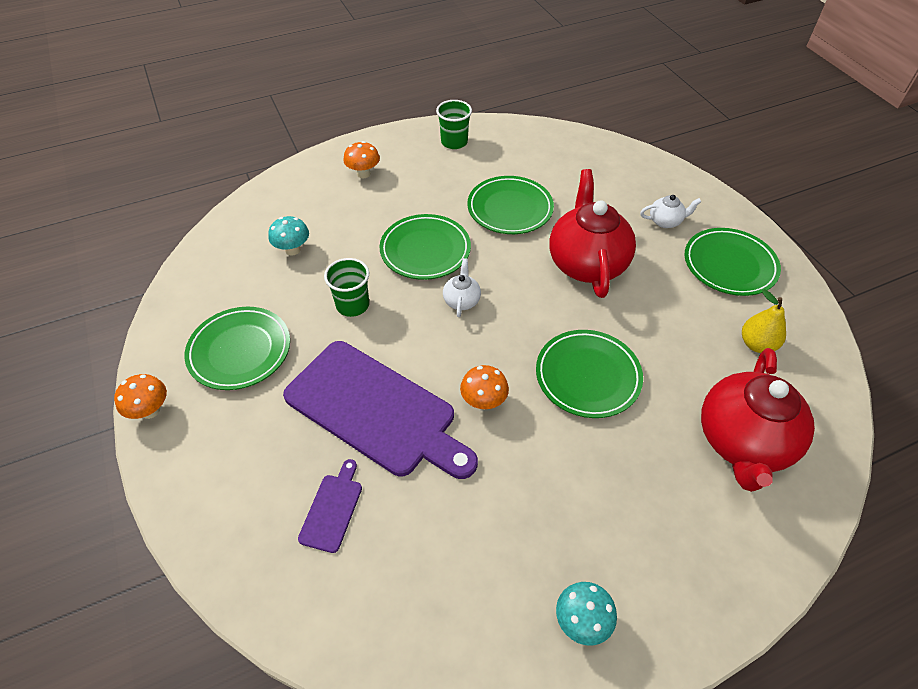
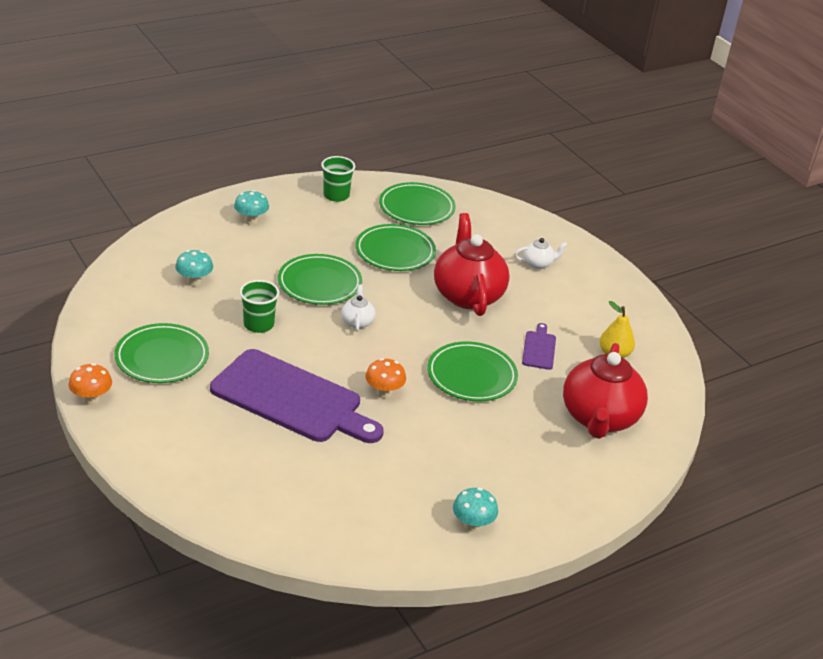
camera: 10 degrees left, 15 degrees down
(332, 509) = (266, 462): purple cutting board -> purple cutting board (539, 348)
(363, 174) = (251, 221): orange mushroom -> turquoise mushroom
(729, 265) = (594, 298): green plate -> green plate (416, 208)

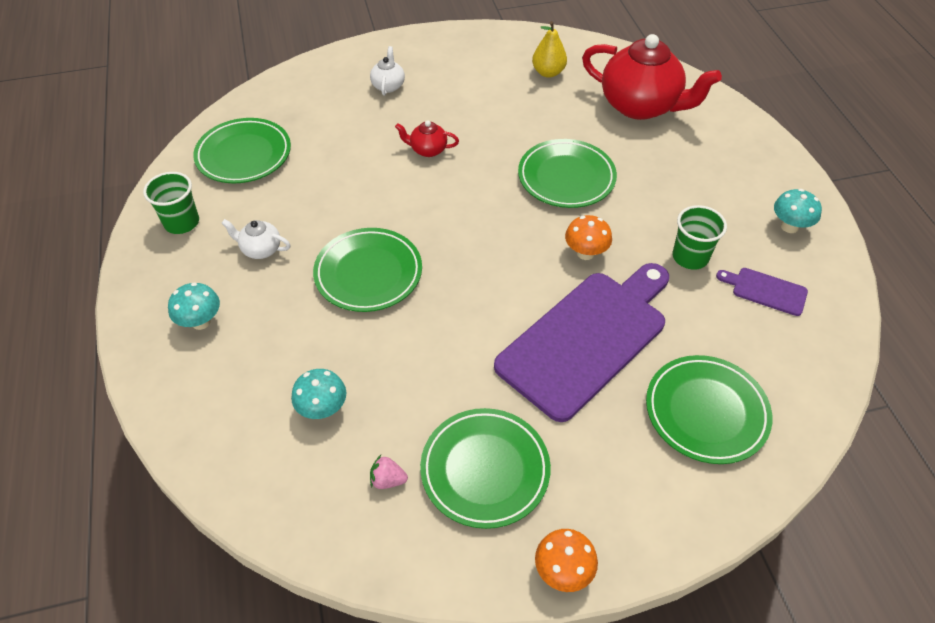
camera: 70 degrees left, 15 degrees up
(146, 316) = (388, 480): none -> pink strawberry
(258, 324) = (437, 349): green cup -> green cup (690, 257)
(357, 322) = (453, 252): white teapot -> white teapot (260, 249)
(395, 252) = (326, 192): green plate -> green plate (706, 412)
(467, 295) = (427, 150): red teapot -> red teapot, size x0.44
(539, 348) = (530, 119): purple cutting board -> purple cutting board (765, 290)

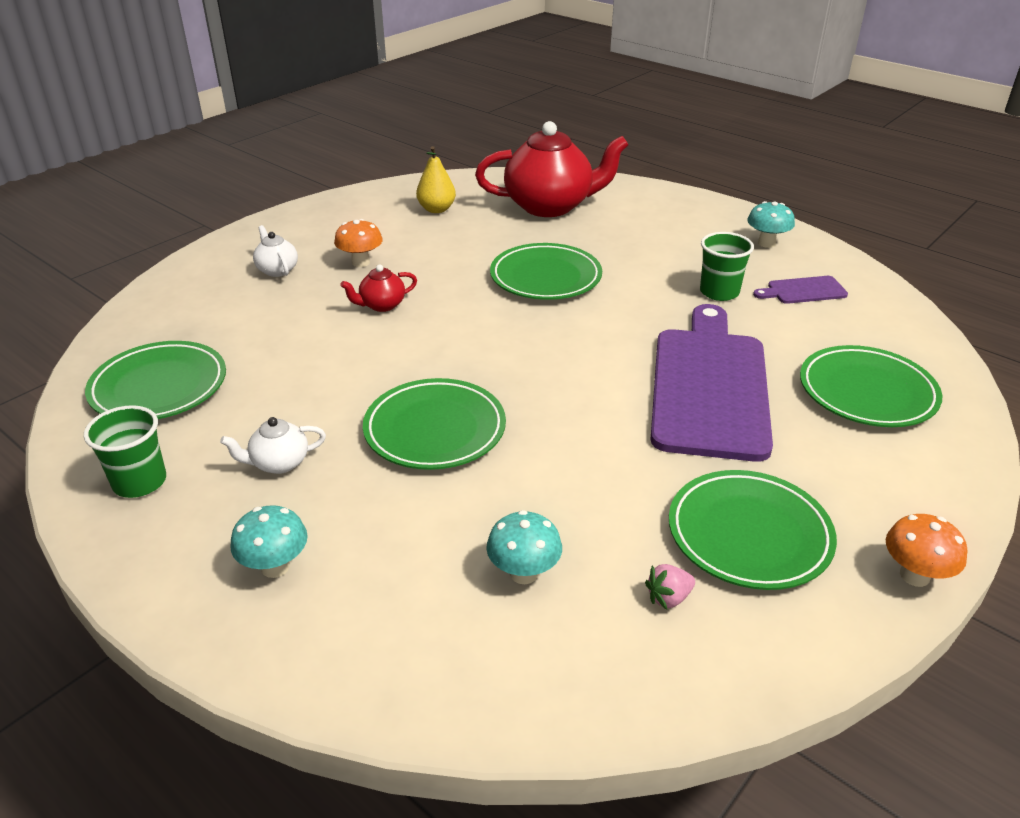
camera: 35 degrees left, 15 degrees down
(585, 253) = (630, 324): orange mushroom -> orange mushroom (361, 262)

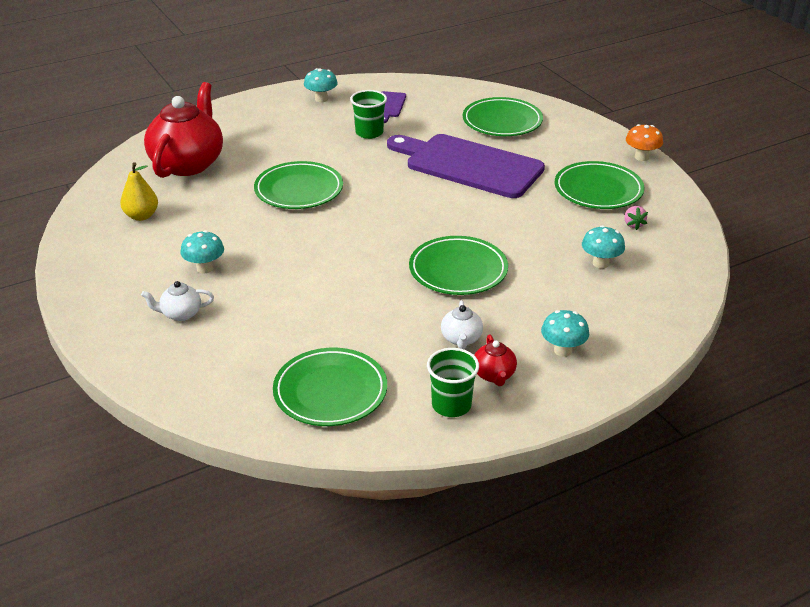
camera: 70 degrees left, 0 degrees up
(361, 262) = (205, 268): orange mushroom -> turquoise mushroom
(381, 305) = (284, 268): red teapot -> red teapot (494, 375)

